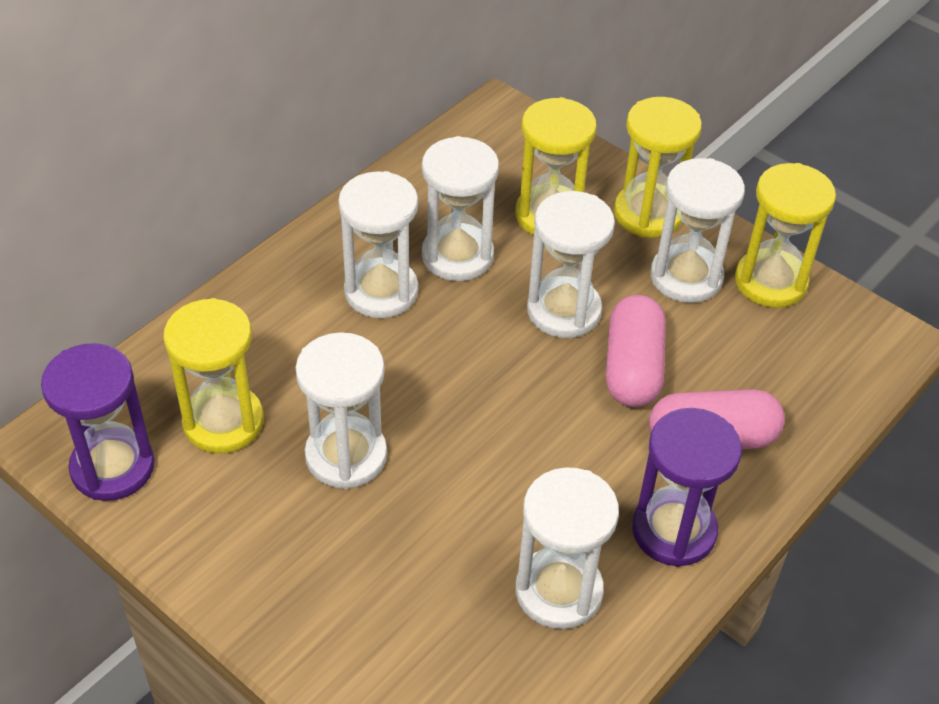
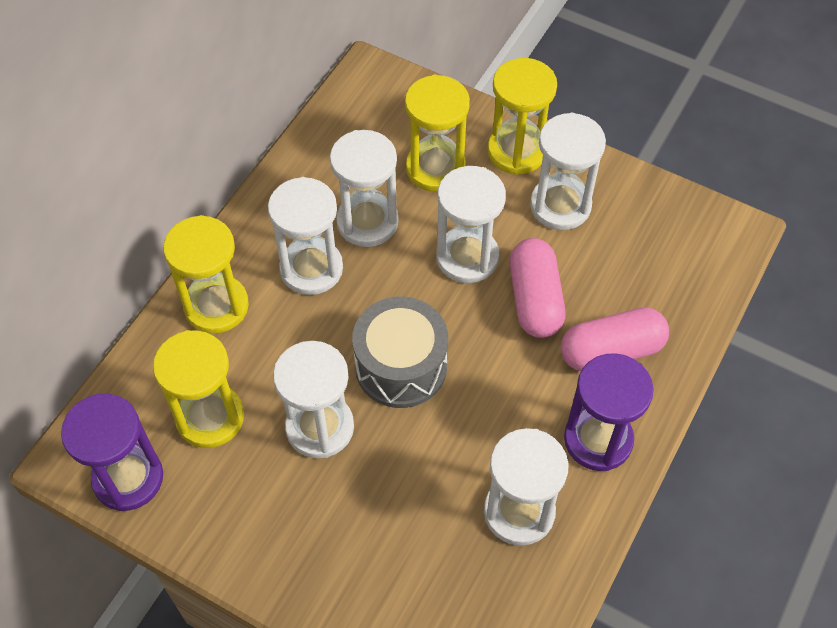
camera: 10 degrees left, 10 degrees up
(457, 409) = (401, 366): none -> grey drum
(770, 281) = (629, 197): yellow hourglass -> yellow hourglass (216, 306)

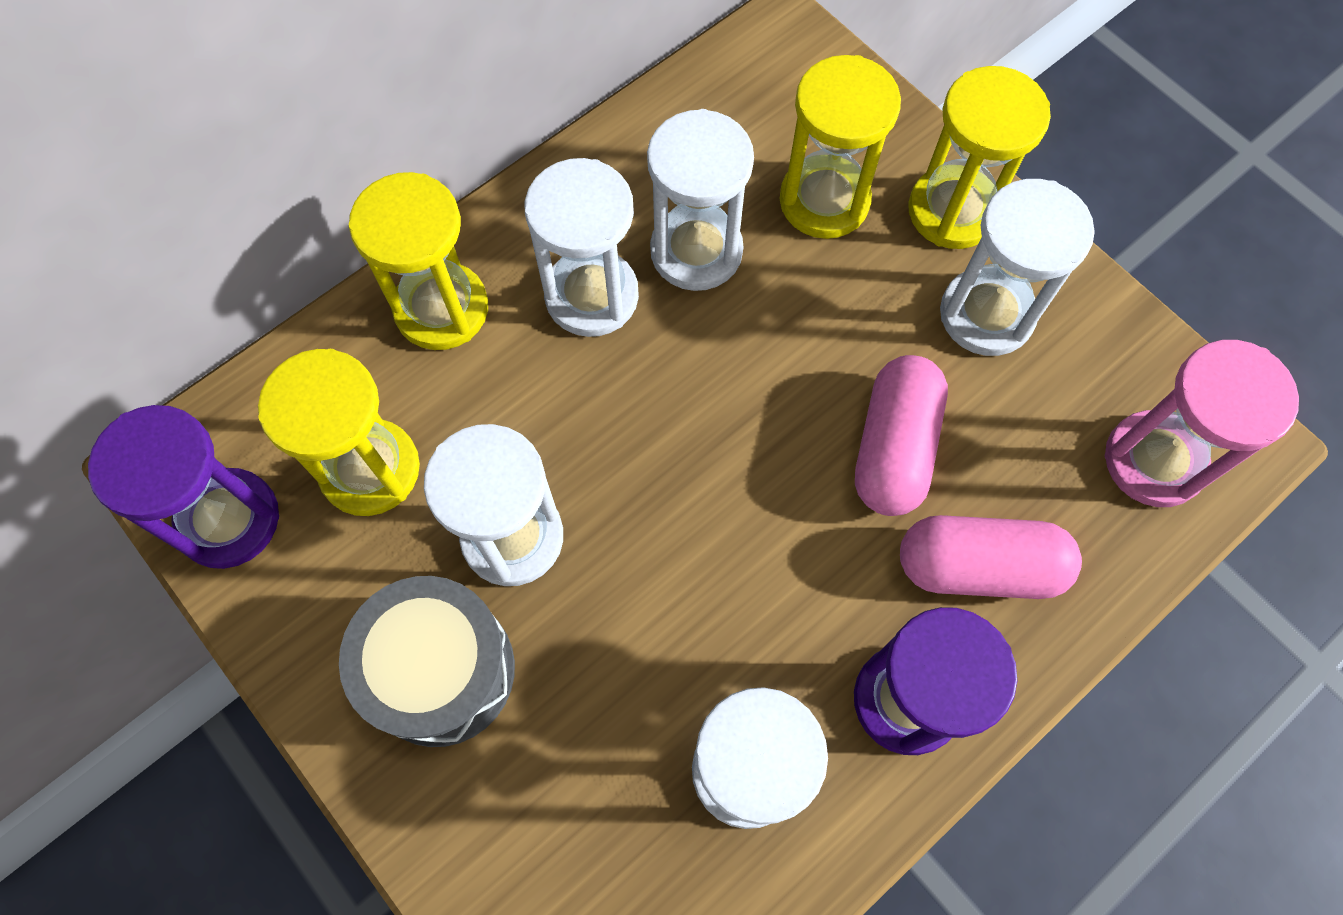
camera: 20 degrees right, 10 degrees up
(401, 366) = (661, 484): grey drum -> grey drum (441, 671)
(467, 257) = (819, 350): white hourglass -> none
(689, 259) = (1153, 461): none -> pink hourglass

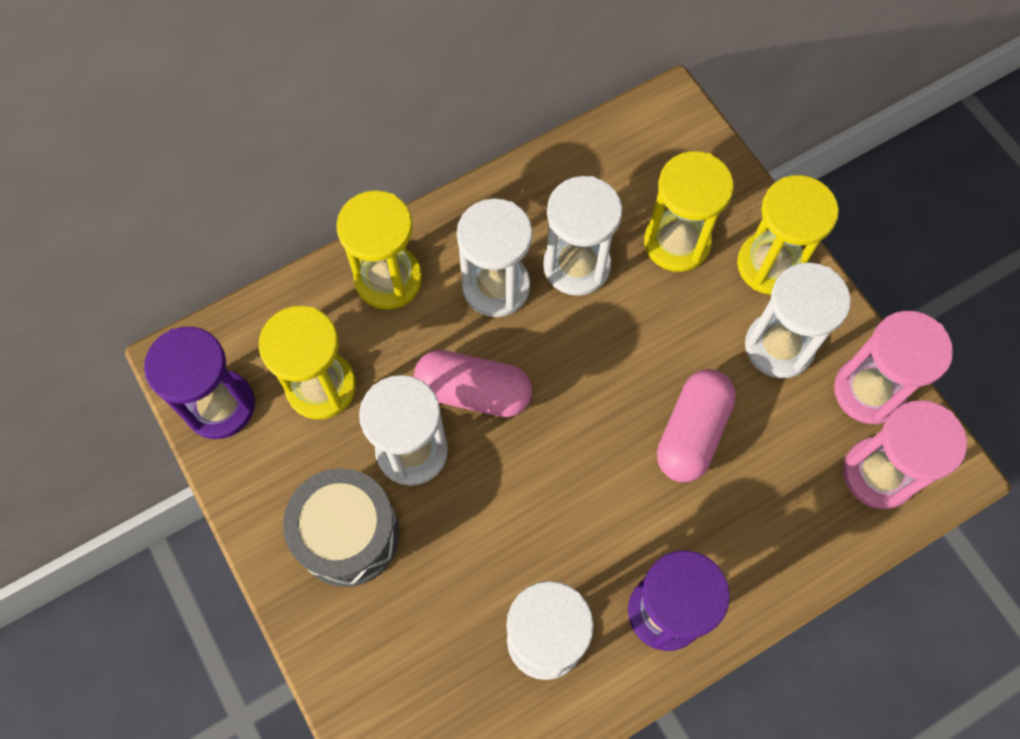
camera: 10 degrees right, 0 degrees up
(979, 567) = (735, 528): pink capsule -> pink capsule (473, 392)
(1116, 354) = (868, 391): none -> pink hourglass

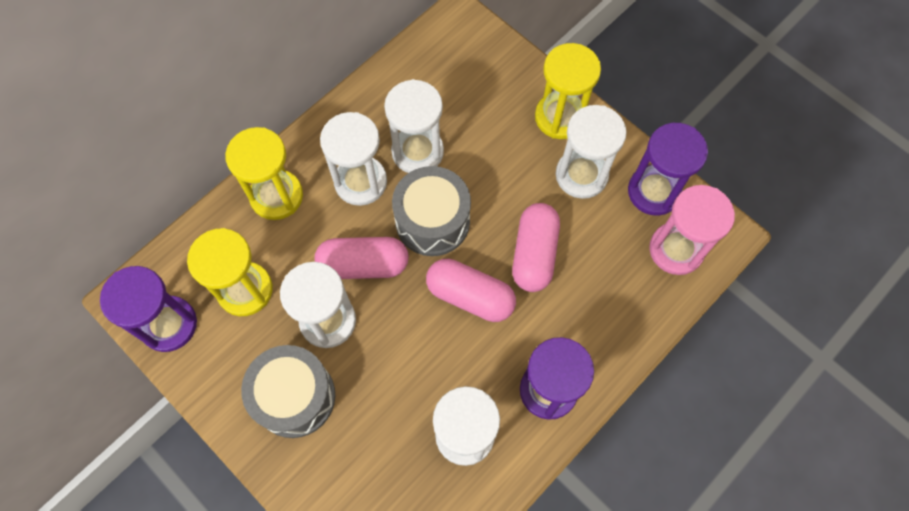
camera: 15 degrees left, 0 degrees up
(573, 358) = (432, 221): none -> grey drum
(596, 465) = (470, 296): none -> pink capsule
(677, 242) = (487, 117): yellow hourglass -> none
(868, 391) = (654, 191): pink hourglass -> purple hourglass

